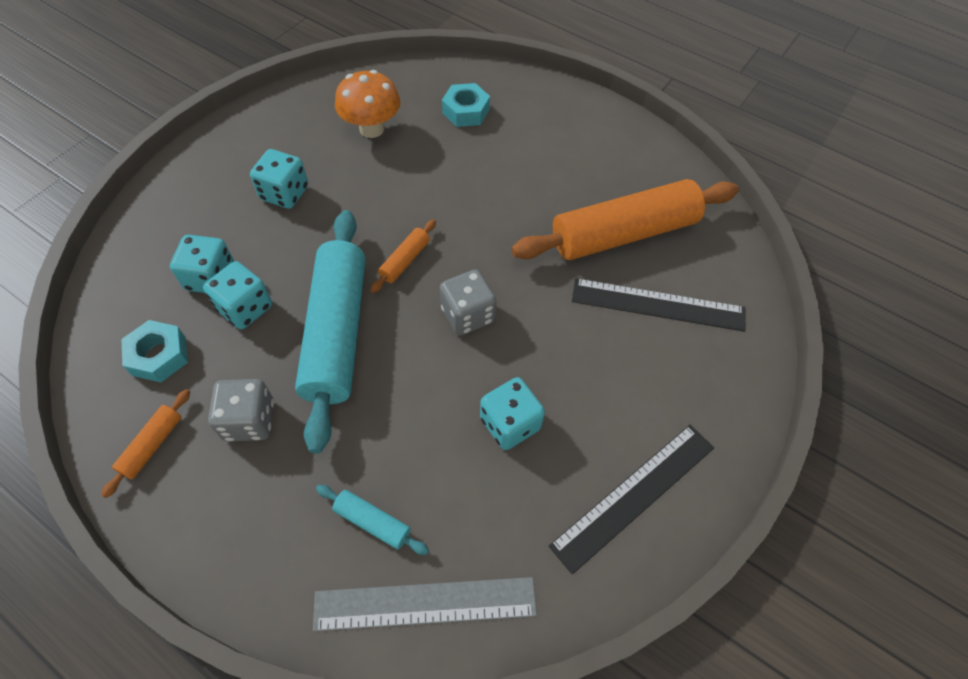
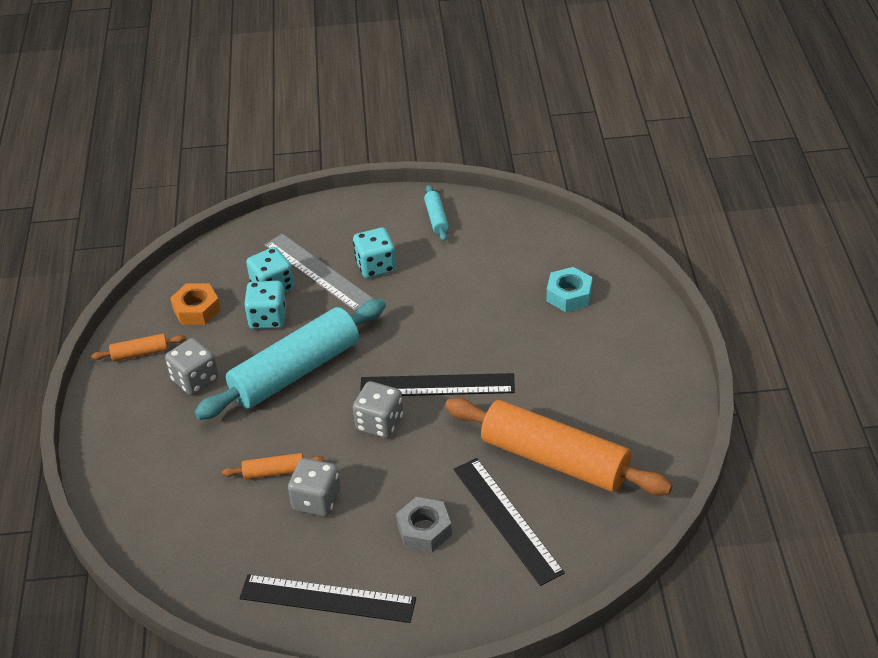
camera: 55 degrees right, 15 degrees down
(159, 356) = (197, 310): turquoise nut -> orange nut
(371, 129) = (486, 262): orange mushroom -> none
(372, 522) = (184, 481): turquoise rolling pin -> turquoise rolling pin (436, 218)
(405, 261) = (388, 362): orange rolling pin -> orange rolling pin (274, 472)
(425, 603) = (157, 540): grey ruler -> grey ruler (317, 272)
(468, 248) = (437, 385): none -> black ruler
(510, 423) = (316, 500): turquoise dice -> grey dice
(619, 367) = (424, 530): none -> grey nut

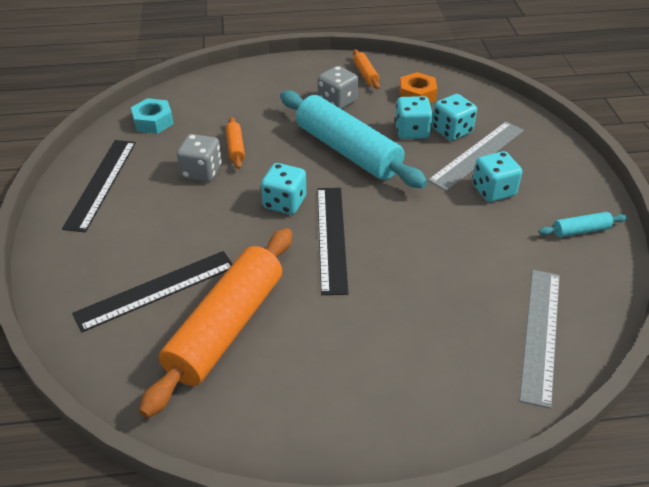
camera: 85 degrees right, 0 degrees up
(379, 423) = (284, 202): grey dice -> turquoise dice
(424, 530) = (156, 235): grey nut -> none
(557, 259) = (540, 334): none -> grey ruler
(569, 295) = (478, 344): turquoise nut -> turquoise nut (153, 121)

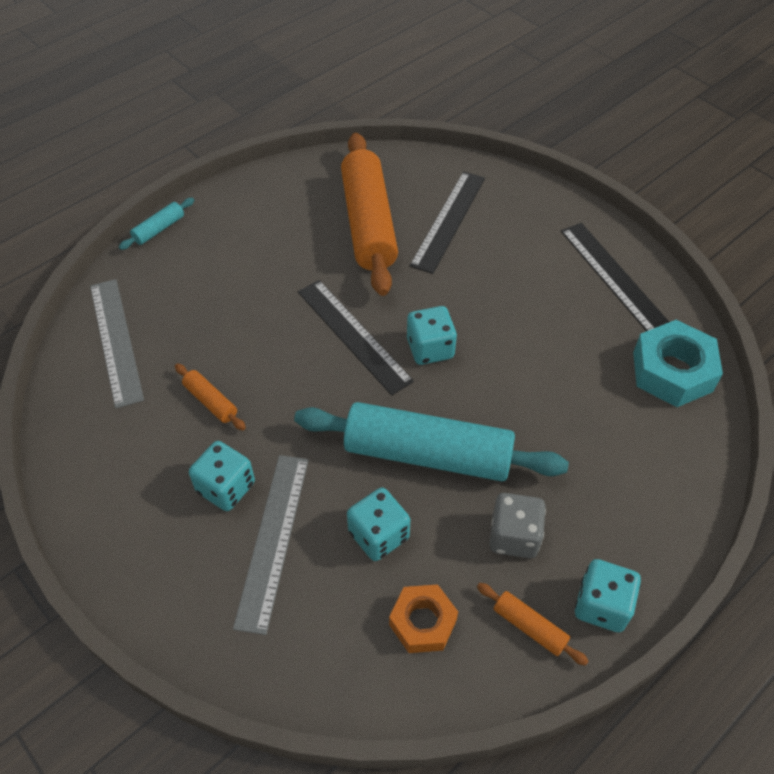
camera: 145 degrees right, 10 degrees up
(153, 121) = (672, 371): turquoise nut -> turquoise nut, size x1.53
(201, 172) = (544, 338): grey dice -> none
(235, 148) = (548, 387): orange rolling pin -> orange rolling pin (211, 401)
(452, 131) = (329, 568): turquoise dice -> turquoise dice (601, 605)
(580, 230) = (106, 481): turquoise rolling pin -> turquoise rolling pin (159, 229)

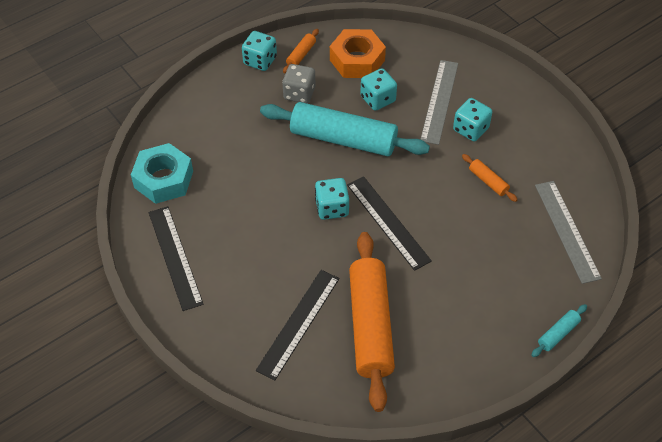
camera: 175 degrees left, 0 degrees up
(422, 622) = (357, 60): orange nut -> orange nut, size x1.53
(529, 627) = (301, 55): orange rolling pin -> orange rolling pin turned 75 degrees clockwise

